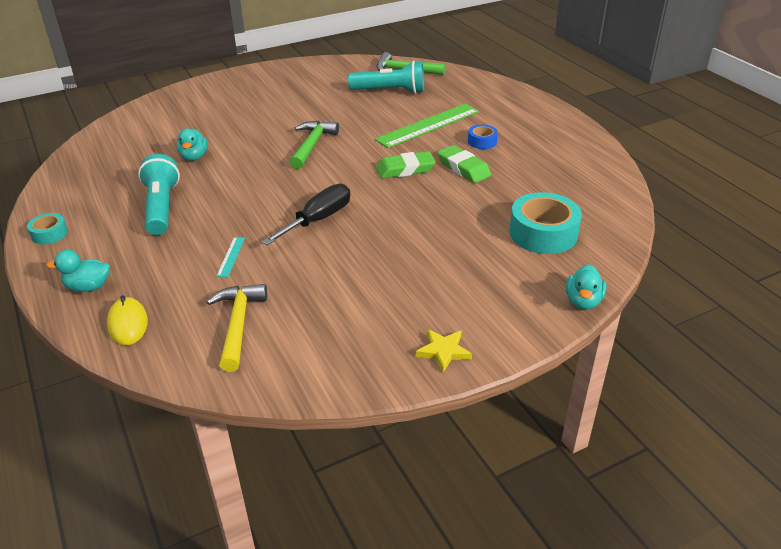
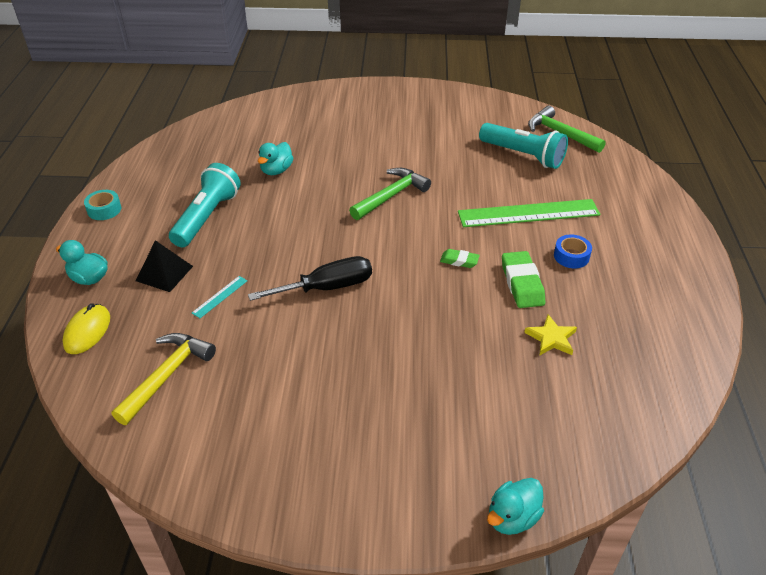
camera: 30 degrees right, 5 degrees up
(161, 258) = (164, 273): none -> black pyramid
(405, 169) = (459, 261): green eraser -> green eraser, size x0.57
(443, 351) = (316, 503): yellow star -> yellow star (551, 338)
(543, 233) = (541, 406): turquoise tape -> none

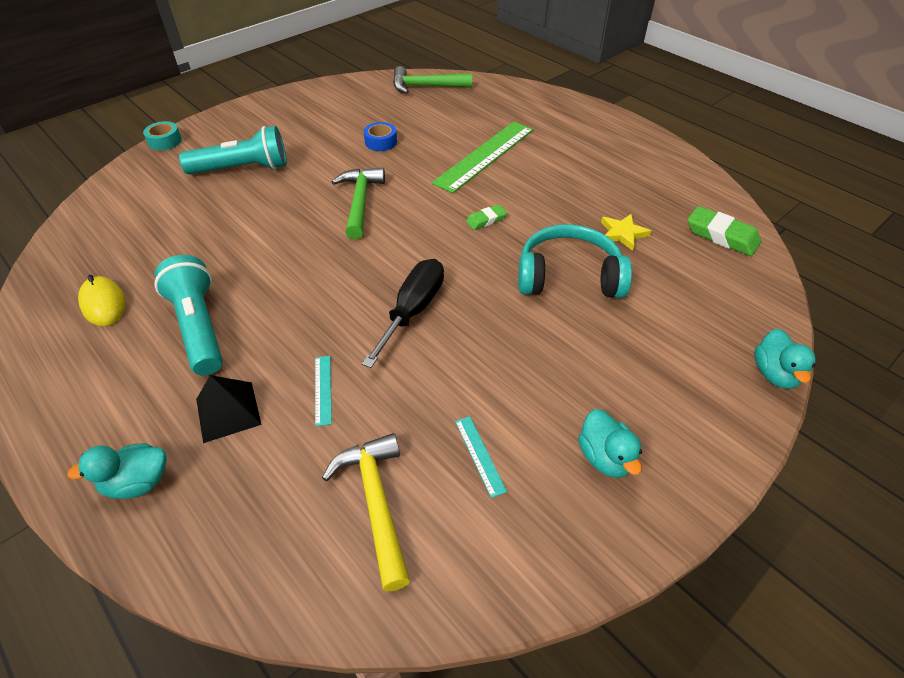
camera: 45 degrees left, 5 degrees up
(87, 331) = (218, 536): yellow mouse -> yellow mouse (103, 304)
(104, 210) = (50, 399): turquoise tape -> turquoise tape (165, 141)
(247, 397) = (480, 455): none -> turquoise ruler
(276, 170) = (215, 241): turquoise duck -> turquoise duck (605, 457)
(460, 338) = (568, 276): none -> turquoise headphones
(522, 283) = (551, 208): green eraser -> green eraser (721, 236)
(523, 155) = (421, 115): turquoise flashlight -> turquoise flashlight (243, 169)
(571, 256) = (555, 169): blue tape -> blue tape (381, 142)

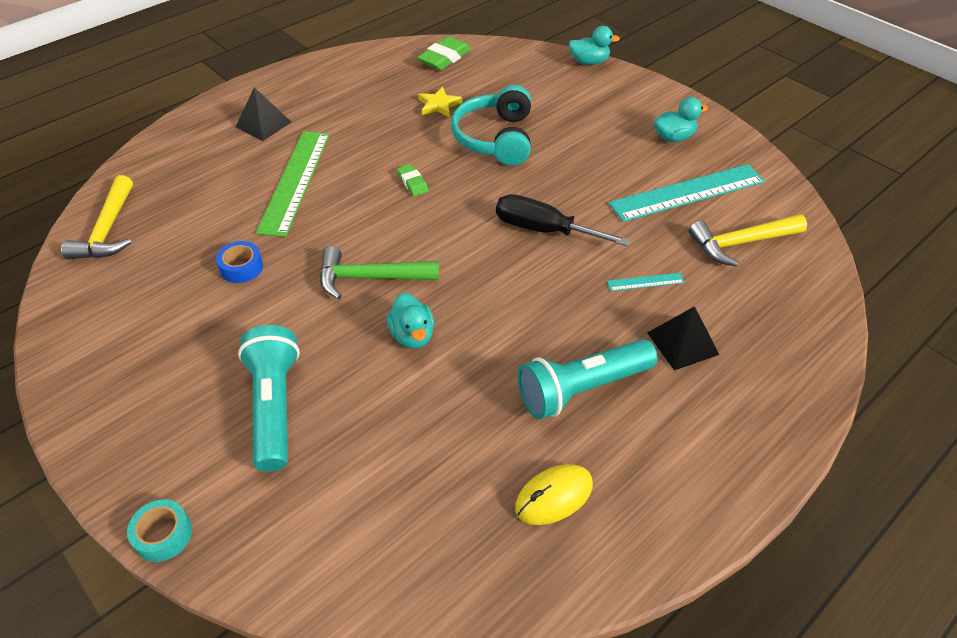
camera: 90 degrees left, 0 degrees up
(138, 482) = (769, 392): turquoise duck -> turquoise duck (412, 335)
(426, 86) = (108, 230): green hammer -> yellow hammer
(480, 455) = (687, 192): turquoise ruler -> turquoise ruler, size x2.39
(484, 155) = (295, 181): green ruler -> green ruler turned 60 degrees clockwise
(563, 133) = (263, 124): none -> black pyramid

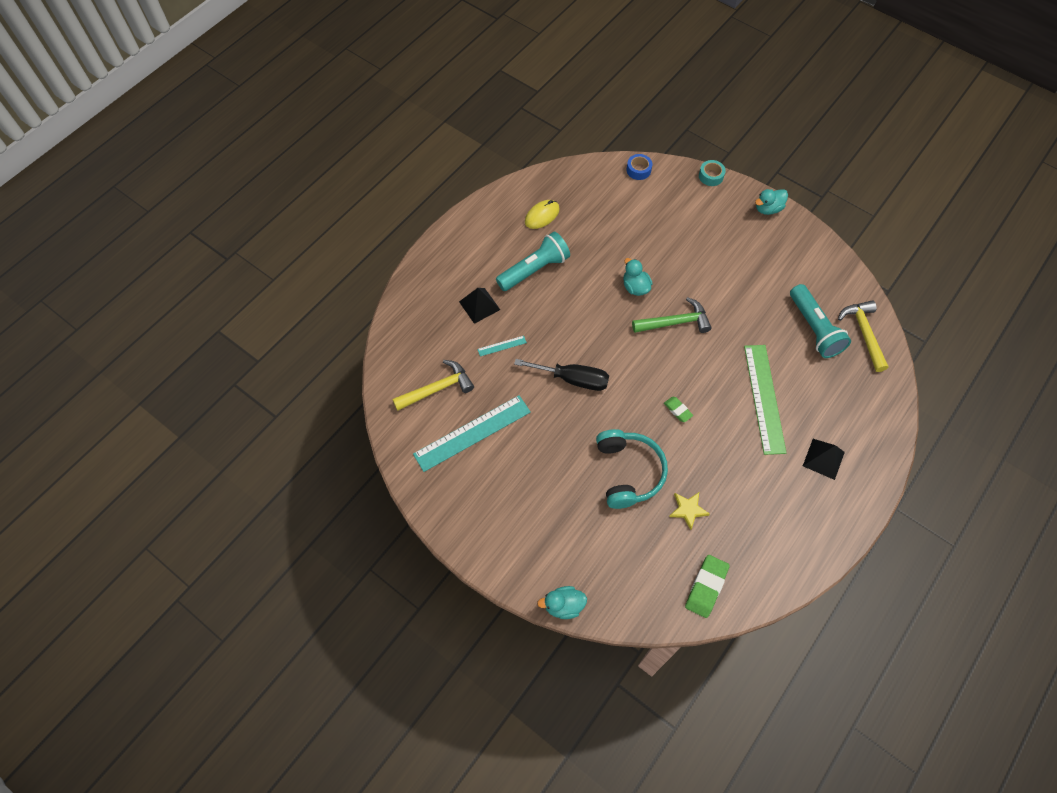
camera: 170 degrees right, 15 degrees up
(241, 267) = (758, 317): blue tape -> blue tape (638, 170)
(274, 406) = (692, 237): turquoise flashlight -> turquoise flashlight (814, 329)
(674, 137) = (481, 498): turquoise duck -> turquoise duck (768, 209)

